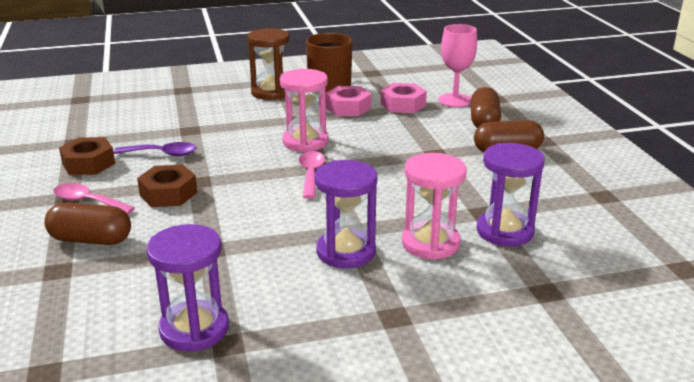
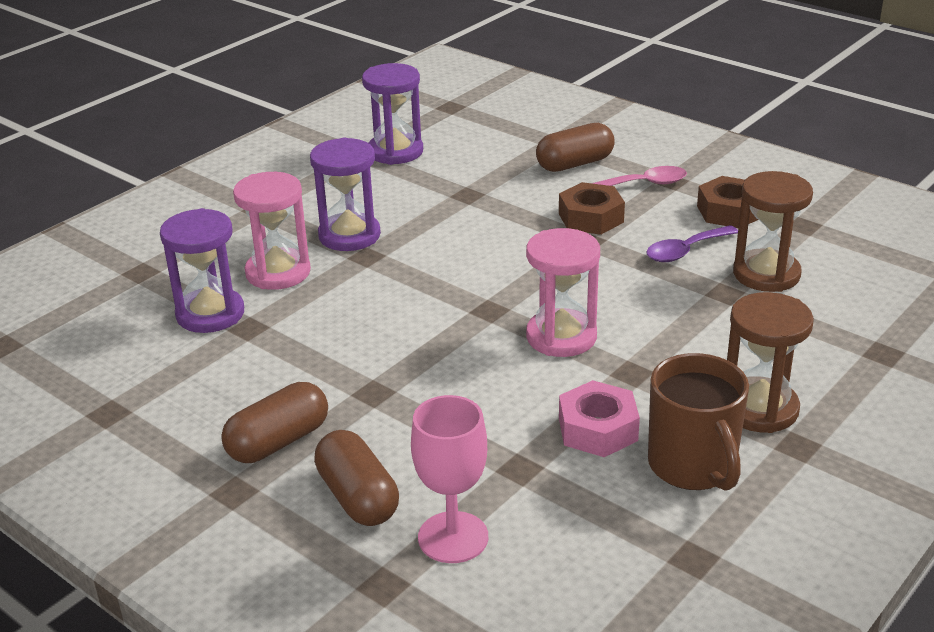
camera: 145 degrees right, 5 degrees up
(152, 129) = (766, 274): none -> brown hourglass
(311, 174) = (487, 295): pink spoon -> none
(403, 105) = (525, 479): pink nut -> none

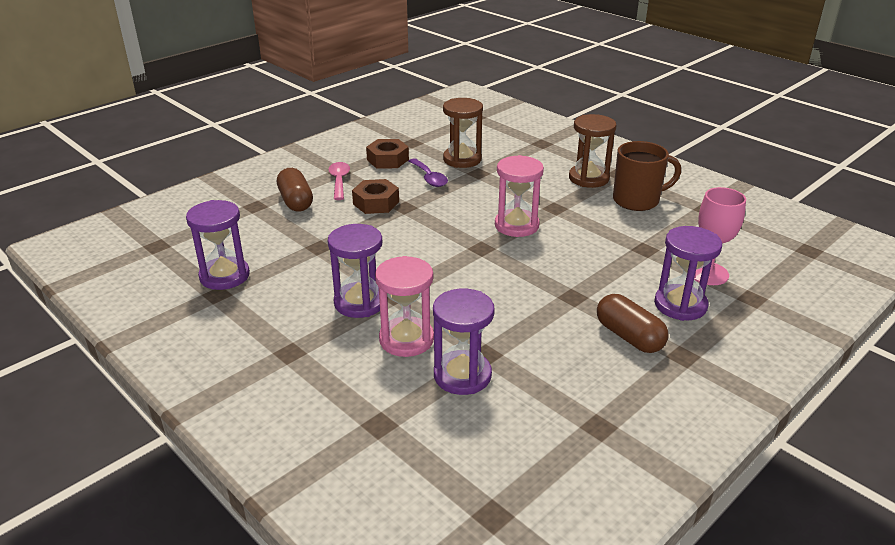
camera: 85 degrees left, 0 degrees up
(357, 497) = (680, 305): brown capsule -> purple hourglass
(597, 429) = (608, 223): pink nut -> none

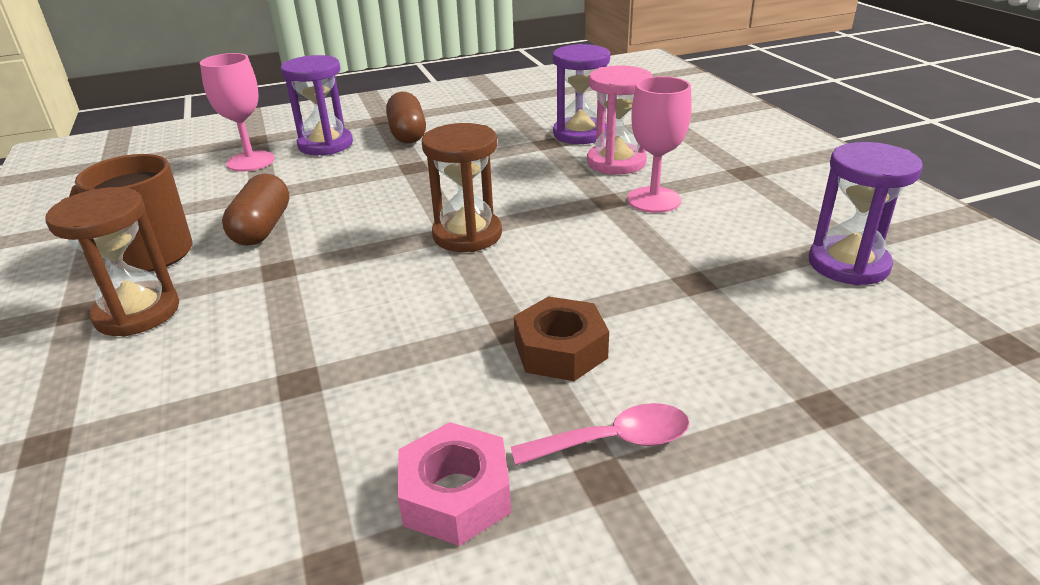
camera: 155 degrees left, 0 degrees up
(296, 201) = (729, 397): brown capsule -> brown capsule (262, 228)
(339, 181) = (614, 441): pink spoon -> pink spoon turned 120 degrees counterclockwise
(360, 302) = (654, 200): purple hourglass -> pink goblet
(387, 160) = (456, 494): brown nut -> pink nut
(429, 178) = (409, 393): purple spoon -> none
(462, 159) = (282, 438): brown hourglass -> brown hourglass (467, 235)
(516, 225) = (370, 253): pink hourglass -> none

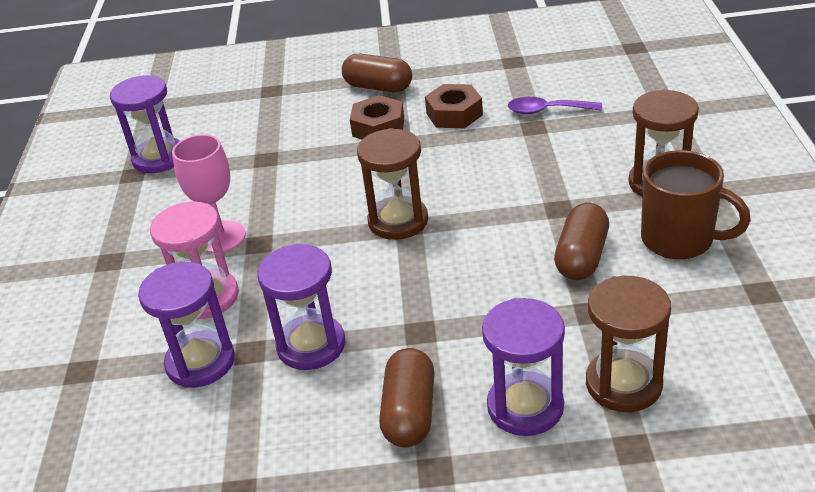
camera: 160 degrees left, 5 degrees up
(250, 161) = (623, 384): pink goblet -> brown hourglass
(270, 419) = (547, 111): none -> purple spoon
(439, 392) = (454, 114): none -> brown nut
(456, 494) = (458, 76): pink nut -> none
(499, 150) = (311, 345): none -> purple hourglass
(614, 441) = (378, 87): pink spoon -> brown capsule

